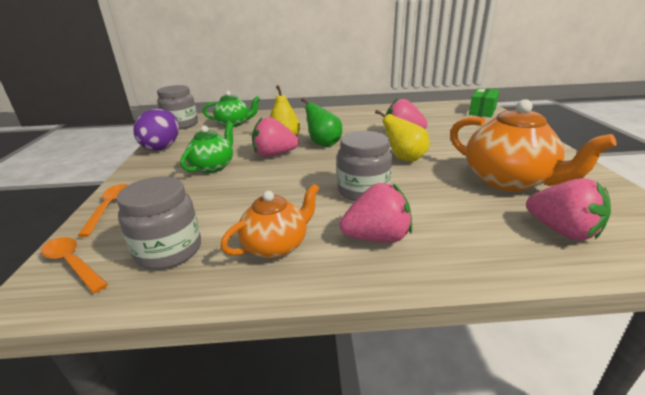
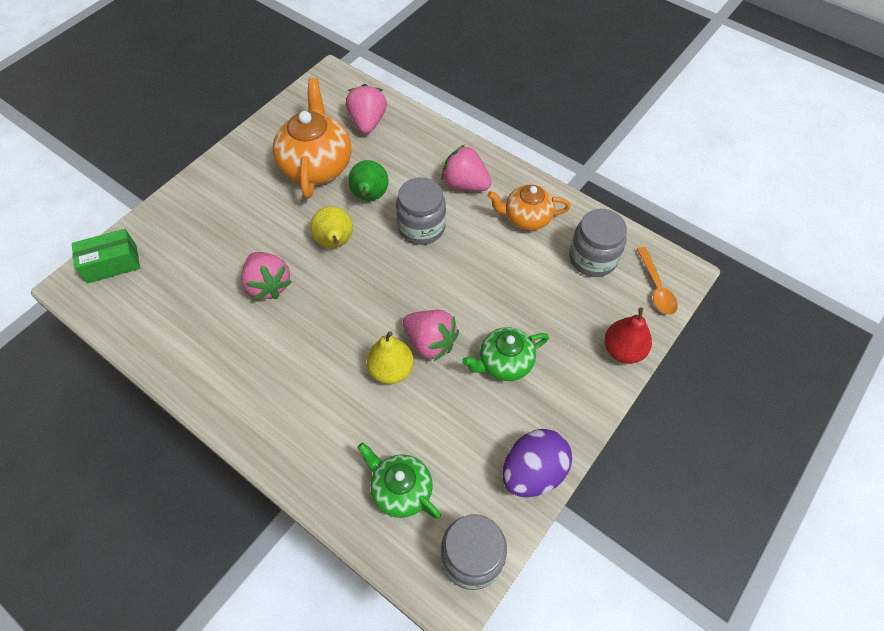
camera: 140 degrees left, 30 degrees up
(109, 207) = (623, 350): orange spoon -> red pear
(323, 144) = (363, 327): green pear -> green pear (369, 196)

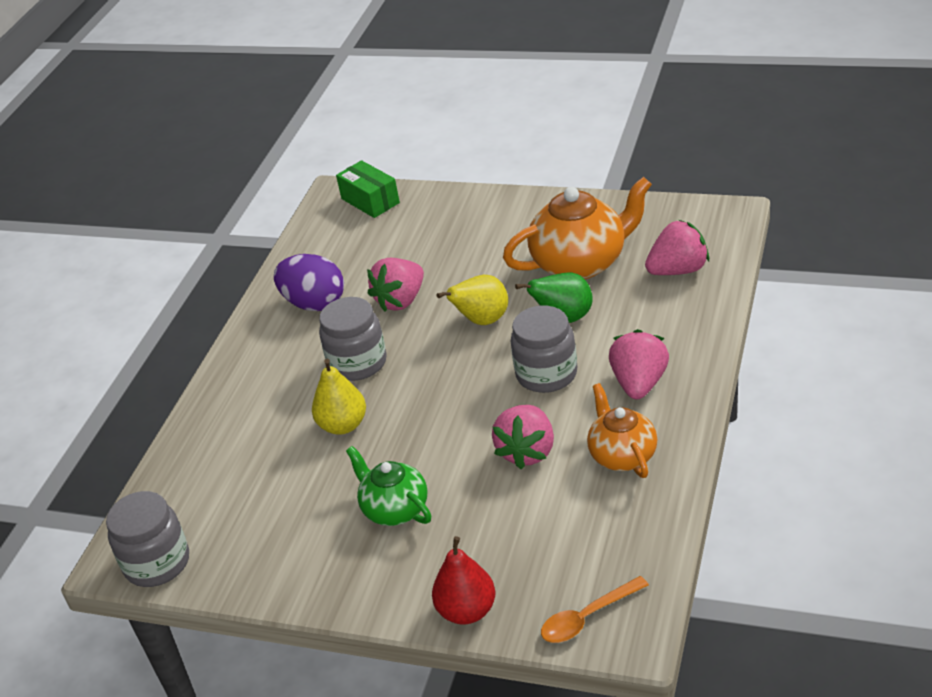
camera: 75 degrees right, 20 degrees down
(401, 490) = (210, 485): green teapot -> none
(430, 342) = (392, 441): pink strawberry -> pink strawberry (527, 452)
(533, 472) = (267, 579): purple egg -> purple egg (314, 303)
(592, 258) = (596, 539): grey jar -> grey jar (358, 363)

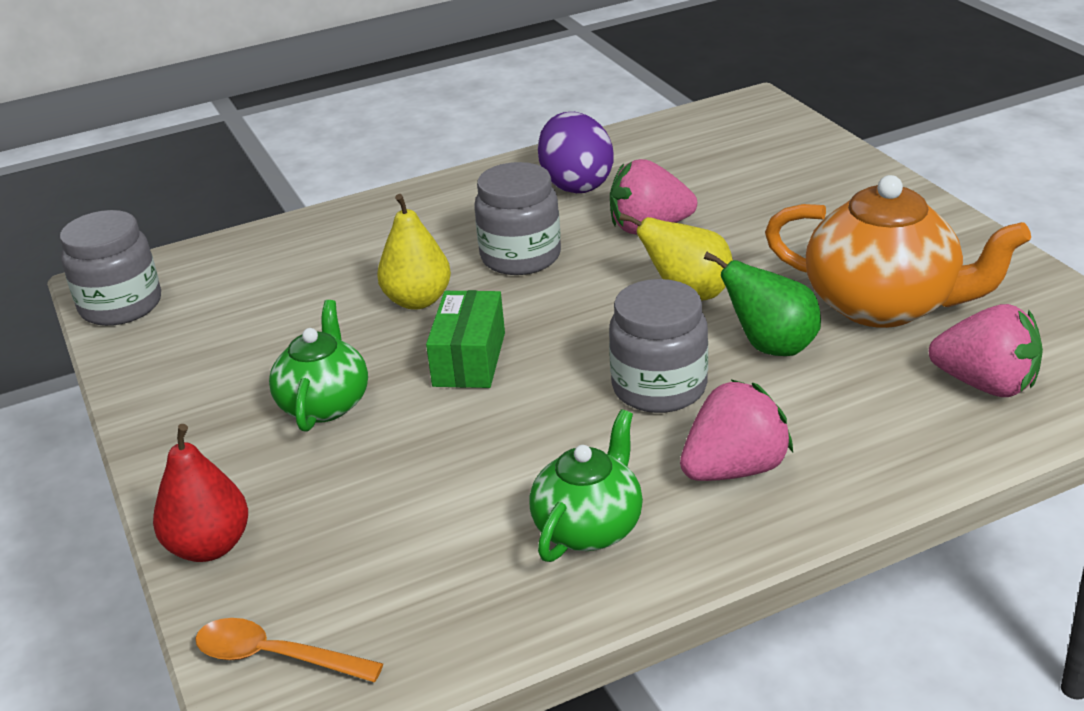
camera: 45 degrees right, 5 degrees down
(370, 201) = (773, 127): green box -> green box (469, 359)
(527, 452) = (512, 447): pink strawberry -> none
(622, 455) = (589, 527): orange teapot -> green teapot

